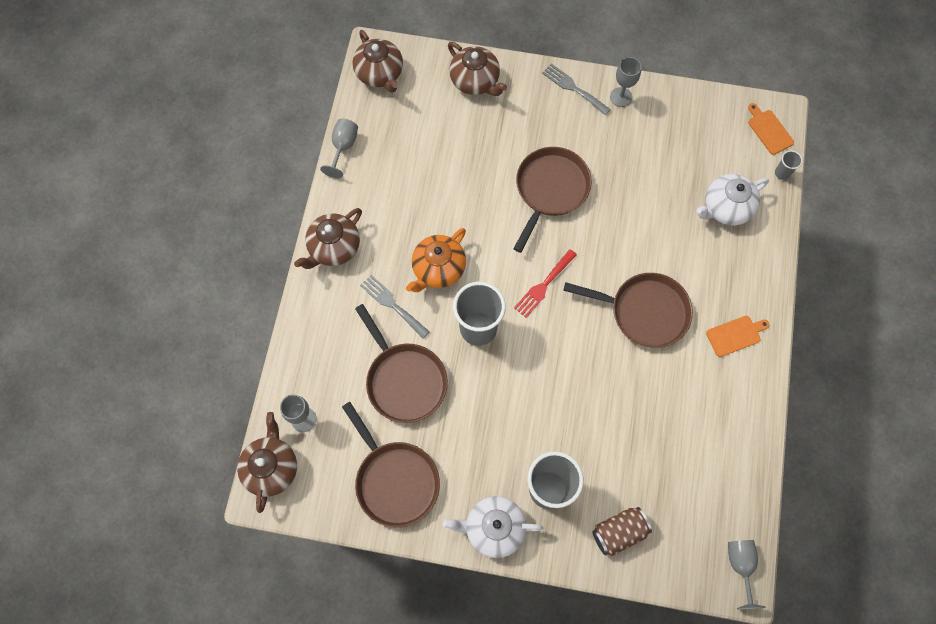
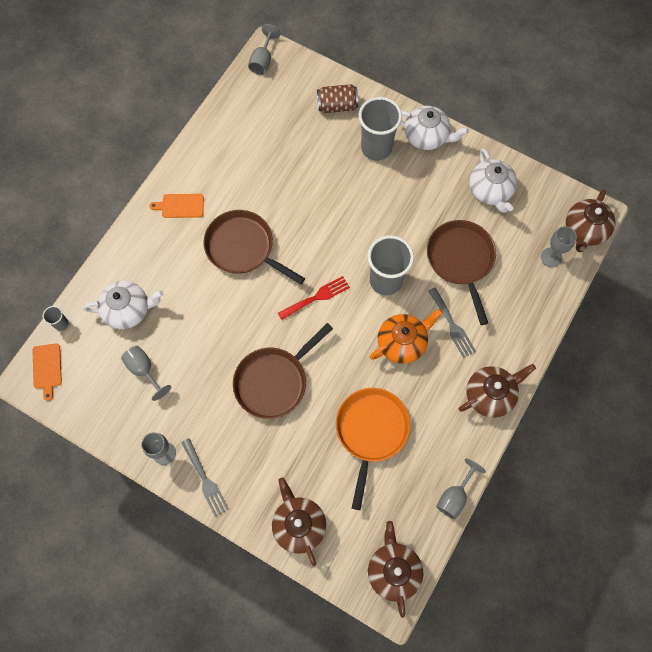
camera: 160 degrees left, 0 degrees up
(395, 480) = (490, 191): brown pan -> white teapot
(439, 176) = (371, 431): none -> orange pan
(678, 158) = (144, 370): none -> grey goblet

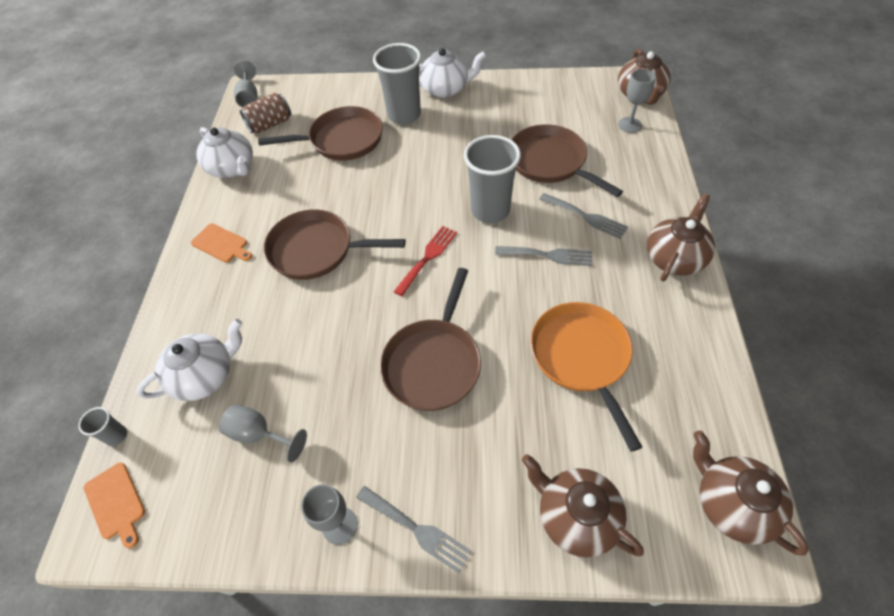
camera: 25 degrees left, 15 degrees down
(180, 206) = (221, 244): orange cutting board -> orange cutting board turned 120 degrees counterclockwise
(313, 149) = (342, 140): none -> brown pan
(337, 106) = (344, 101): brown can -> brown can (270, 124)
(402, 342) = (548, 255): orange teapot -> grey fork
(454, 496) = (725, 375): grey goblet -> none
(490, 191) = (534, 102): white teapot -> white teapot (232, 168)

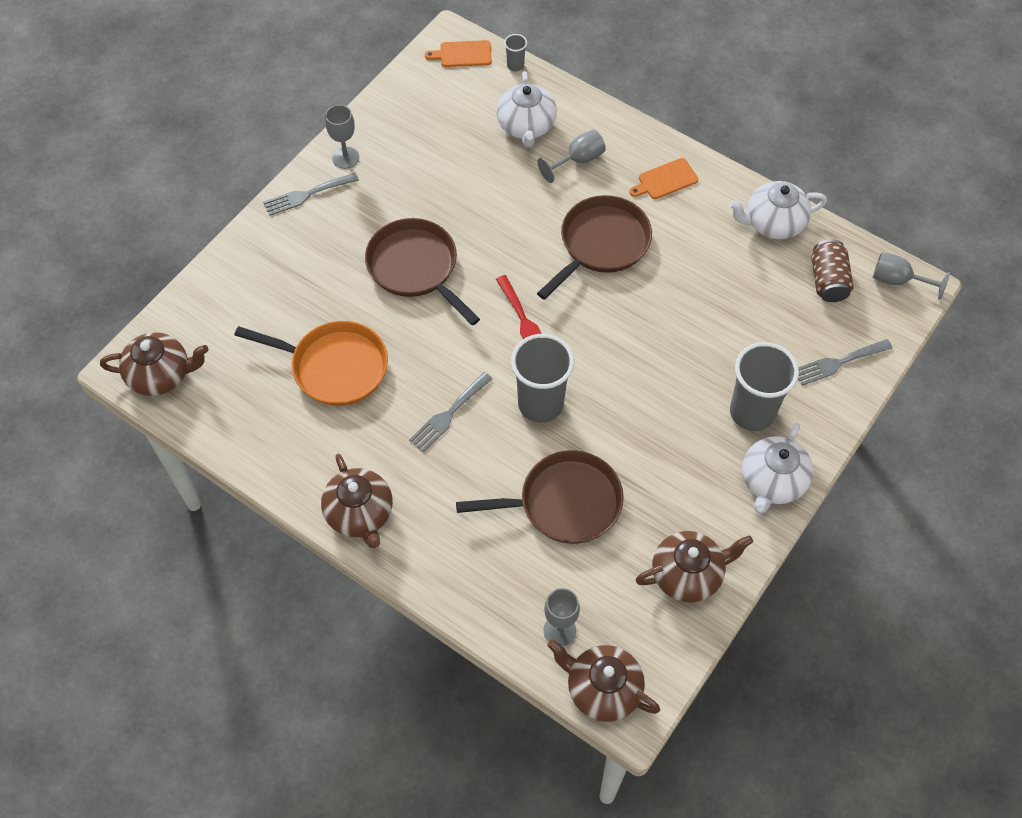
camera: 120 degrees right, 5 degrees up
(259, 434) = (448, 140): grey goblet -> grey goblet (578, 160)
(342, 140) = (750, 333): brown pan -> none
(575, 516) = (236, 282): brown teapot -> brown teapot (688, 574)
(586, 217) = (466, 479): grey fork -> grey fork (838, 363)

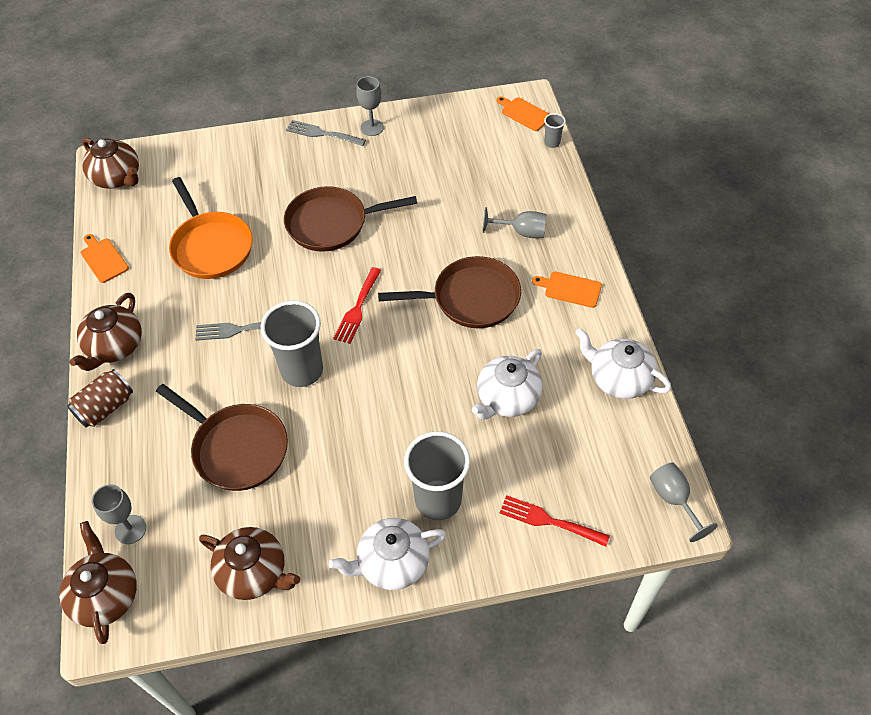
camera: 45 degrees right, 5 degrees down
(248, 454) = (103, 259): none -> orange cutting board
(416, 268) = (332, 223): brown pan -> brown pan turned 105 degrees counterclockwise
(526, 126) = (512, 186): white teapot -> white teapot (507, 398)
(828, 281) = (613, 454): brown can -> brown can (105, 407)
(838, 363) = (548, 521): grey fork -> red fork

